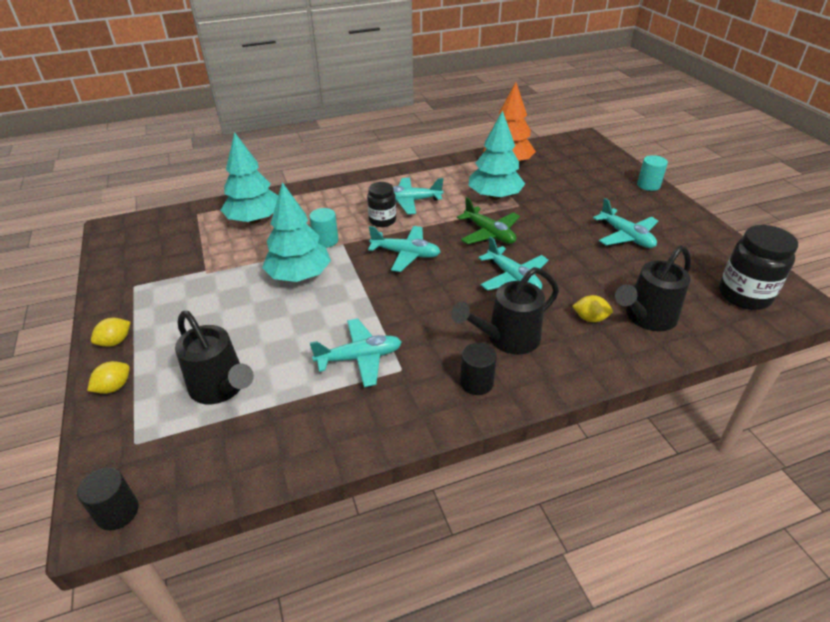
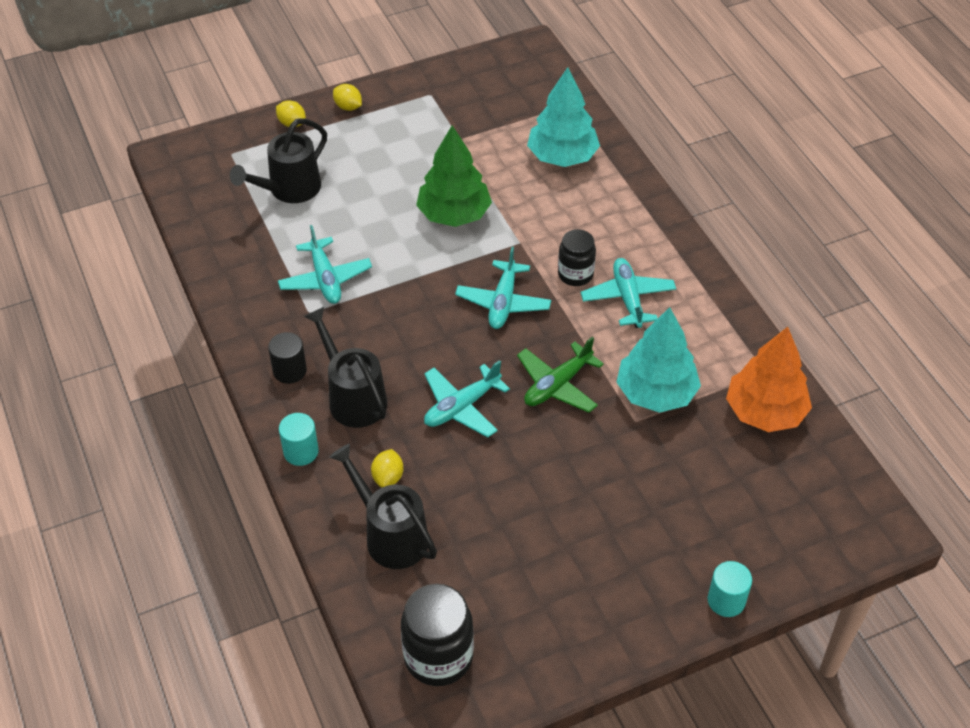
camera: 85 degrees right, 10 degrees up
(117, 512) = (170, 163): black cylinder -> none
(299, 276) = (454, 214): turquoise tree -> green tree
(325, 240) = (524, 226): turquoise cylinder -> turquoise cylinder (301, 451)
(626, 236) = (568, 542): turquoise plane -> none

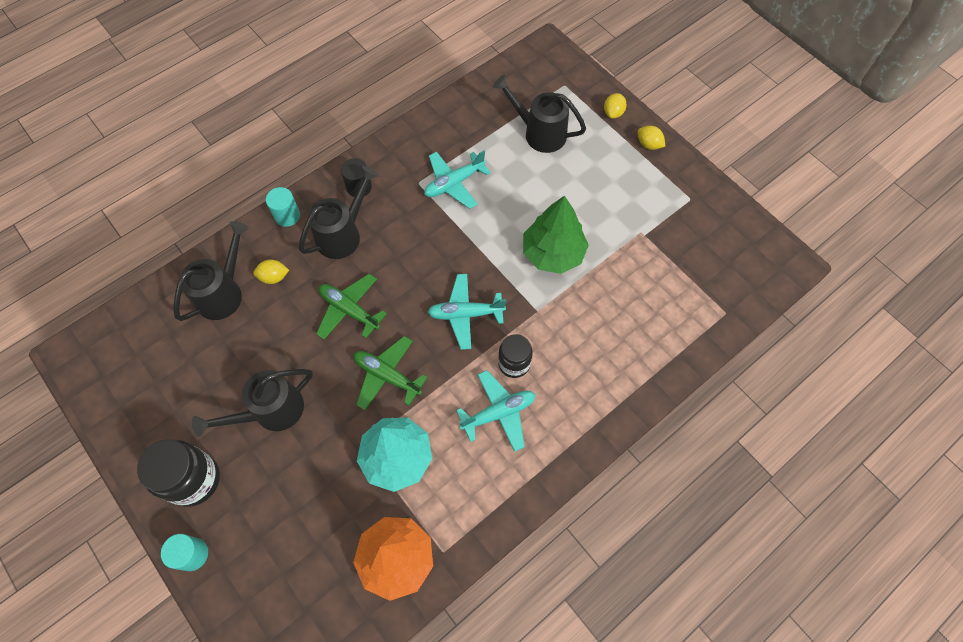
camera: 75 degrees right, 15 degrees up
(348, 107) = (648, 144): yellow lemon -> yellow lemon turned 75 degrees counterclockwise
(438, 657) = (125, 350): black jar -> black jar (194, 480)
(462, 407) = (349, 310): turquoise plane -> green plane
(562, 156) = (655, 321): turquoise tree -> none
(571, 503) = (271, 412): none -> black watering can

